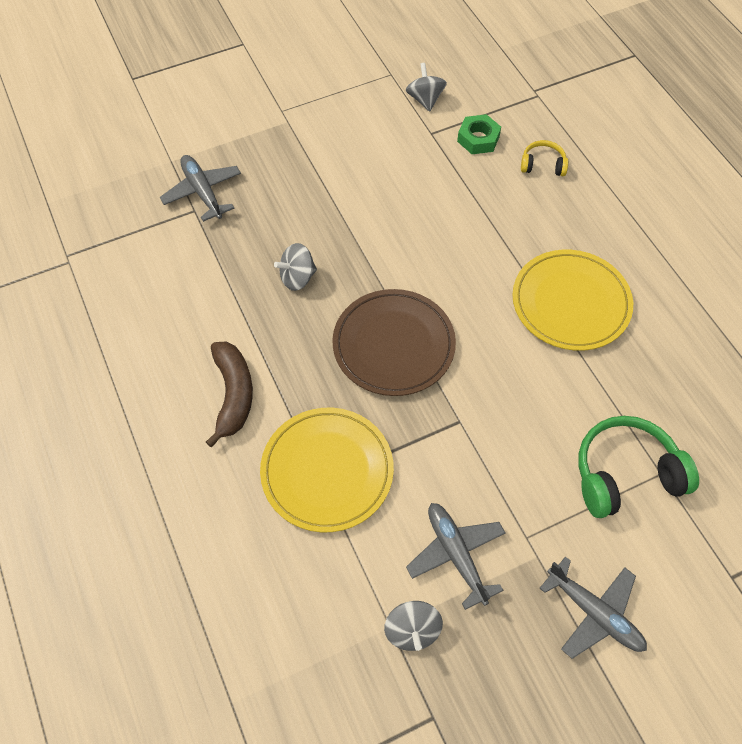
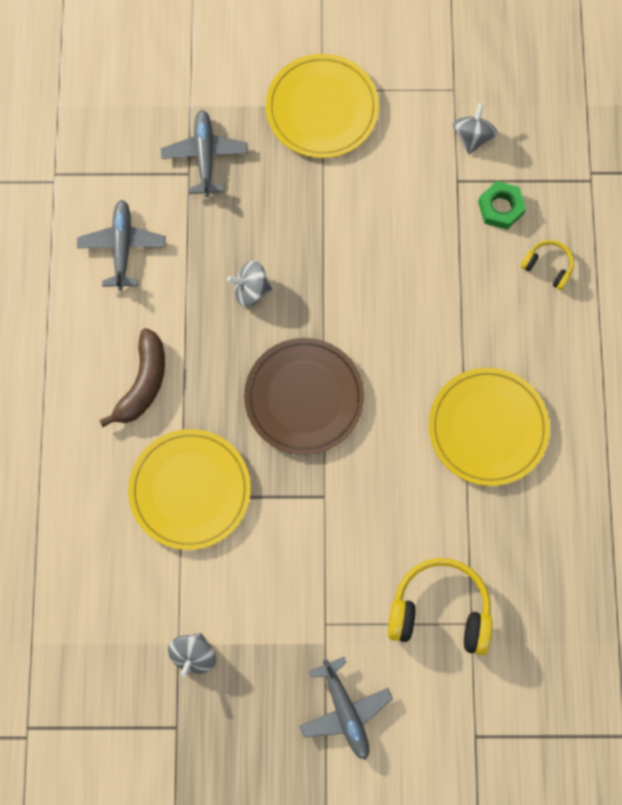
camera: 25 degrees right, 15 degrees up
(288, 123) = (322, 109): none -> yellow plate
(456, 554) = (260, 611): grey plane -> grey plane (122, 246)
(625, 474) = (440, 610): green headphones -> yellow headphones

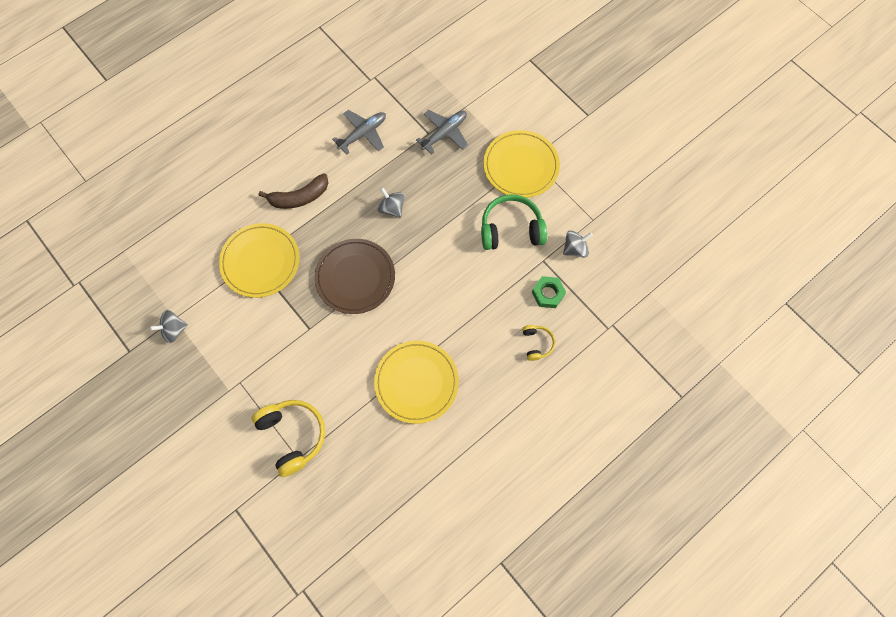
camera: 50 degrees right, 5 degrees down
(345, 710) = (199, 429): grey plane -> none
(391, 183) = (511, 229): none -> green headphones

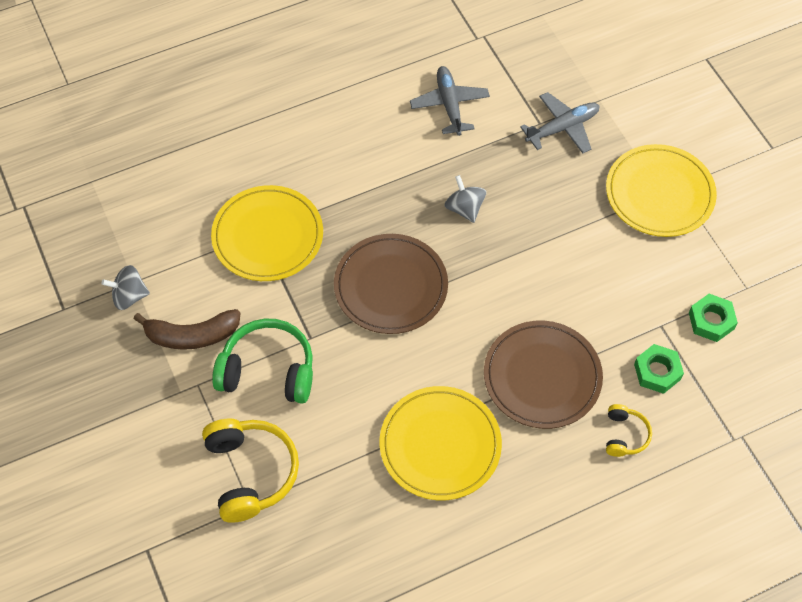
camera: 15 degrees right, 10 degrees down
(299, 197) = (342, 166): brown banana -> brown banana (192, 335)
(363, 134) = (449, 105): grey plane -> grey plane turned 75 degrees counterclockwise
(473, 316) = (542, 377): none -> brown plate
(511, 229) = (625, 274): green headphones -> green headphones (268, 370)
(575, 249) = (711, 321): grey spinning top -> green nut

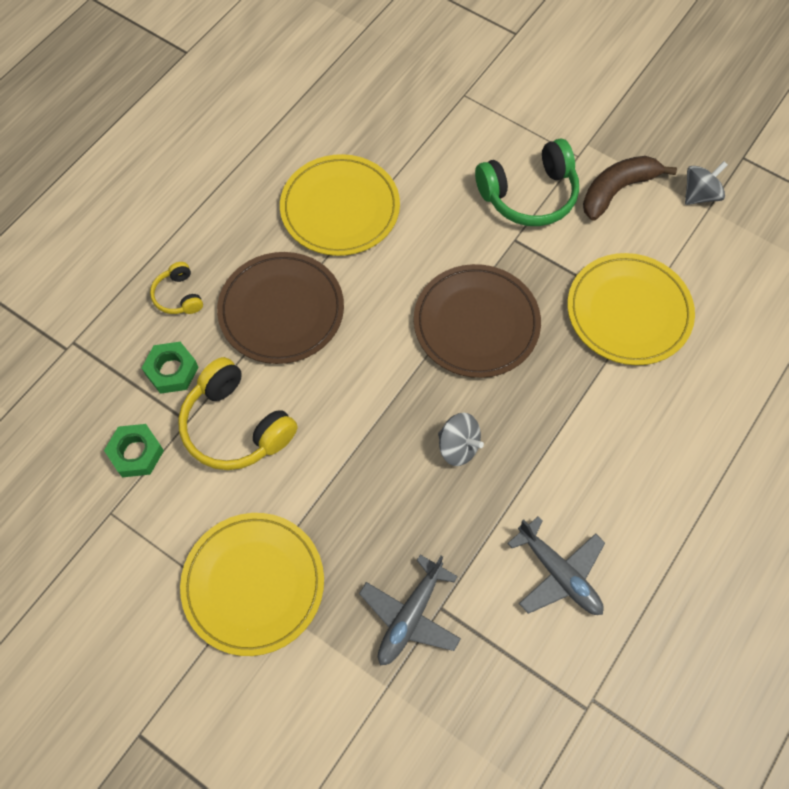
camera: 150 degrees right, 5 degrees up
(250, 472) = (481, 115): yellow headphones -> yellow headphones (235, 426)

